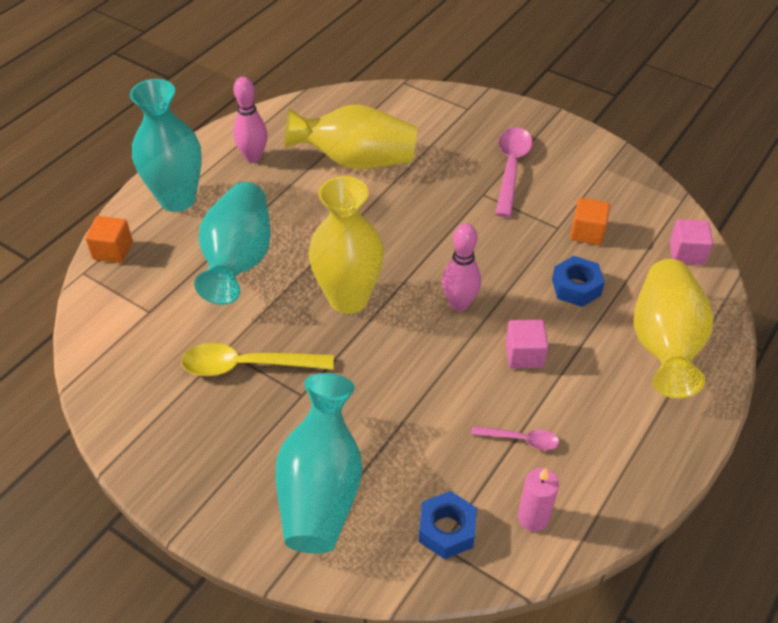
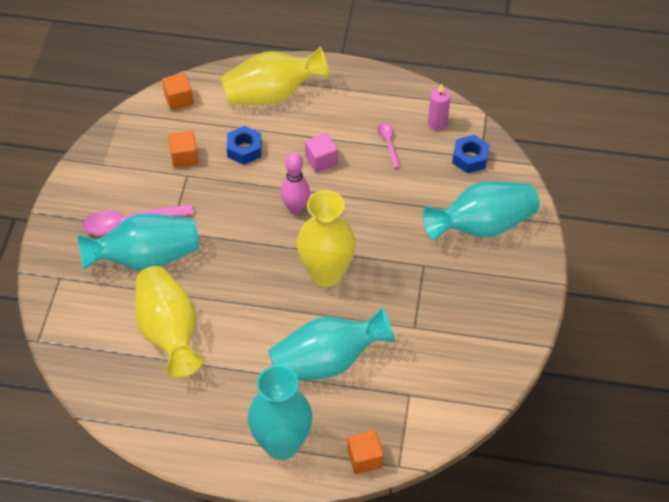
camera: 115 degrees left, 5 degrees up
(246, 366) = (420, 307): yellow spoon -> none
(253, 157) = (200, 413): pink bowling pin -> none
(457, 168) = (146, 258): none -> turquoise vase
(686, 253) = (179, 99): pink cube -> orange cube

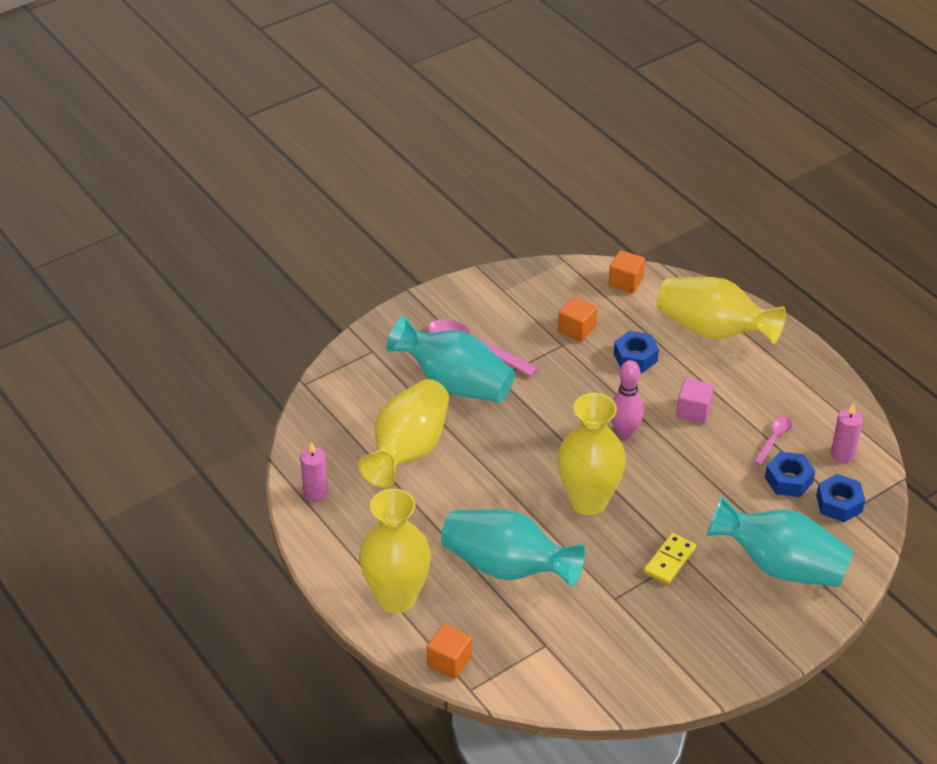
camera: 45 degrees right, 10 degrees down
(140, 415) = (316, 493): none -> pink candle
(282, 444) = (396, 598): turquoise vase -> yellow vase
(418, 275) = (669, 561): none -> yellow domino
(426, 165) = (788, 480): none -> blue nut

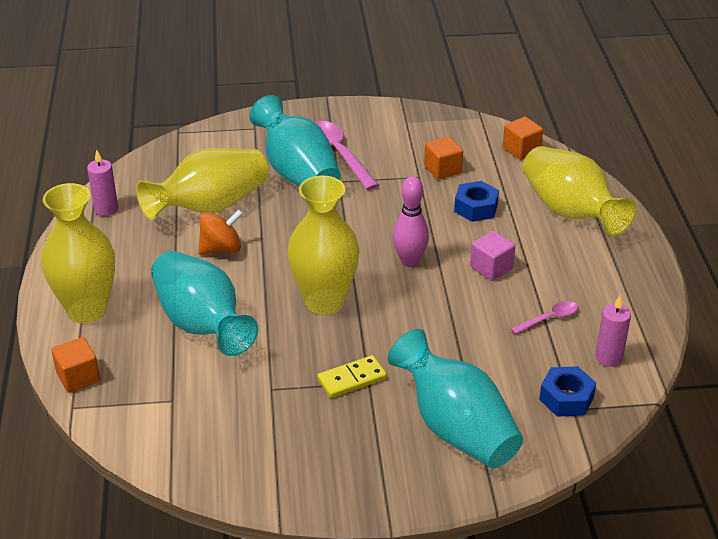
camera: 30 degrees right, 5 degrees down
(457, 488) = (221, 249): none -> orange spinning top
(788, 480) = (532, 358): blue nut -> none

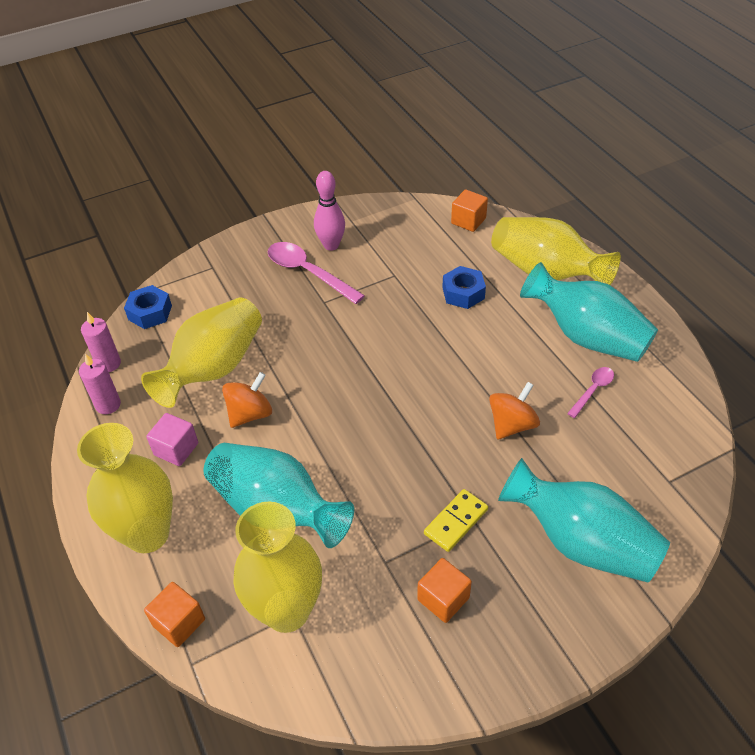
camera: 20 degrees left, 10 degrees up
(297, 173) = (280, 304): turquoise vase -> turquoise vase (586, 336)
(324, 302) = (382, 441): yellow vase -> yellow vase (287, 610)
(409, 261) = (436, 369): pink bowling pin -> pink bowling pin (331, 245)
(442, 169) = (411, 261): orange cube -> orange cube (443, 598)
(452, 323) = (512, 424): none -> orange spinning top
(491, 267) = (512, 352): pink cube -> pink cube (176, 449)
(566, 398) = (657, 472): blue nut -> blue nut (150, 312)
(608, 357) = (666, 414): pink candle -> pink candle (109, 363)

